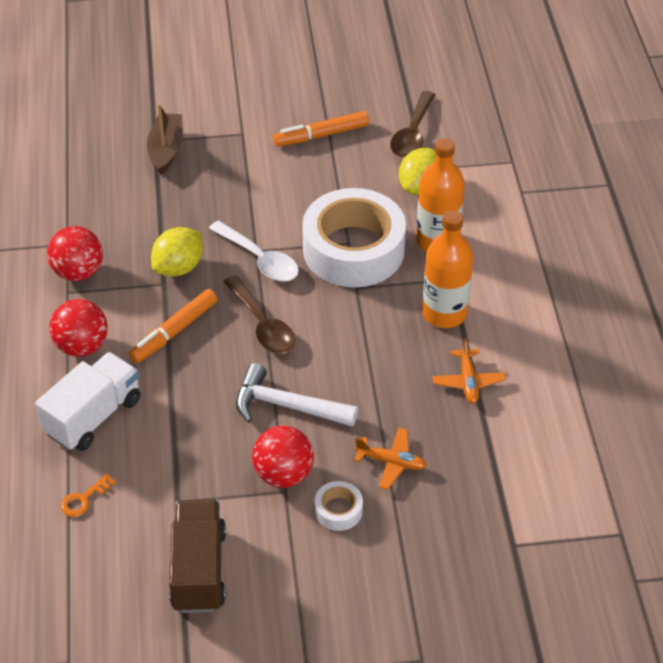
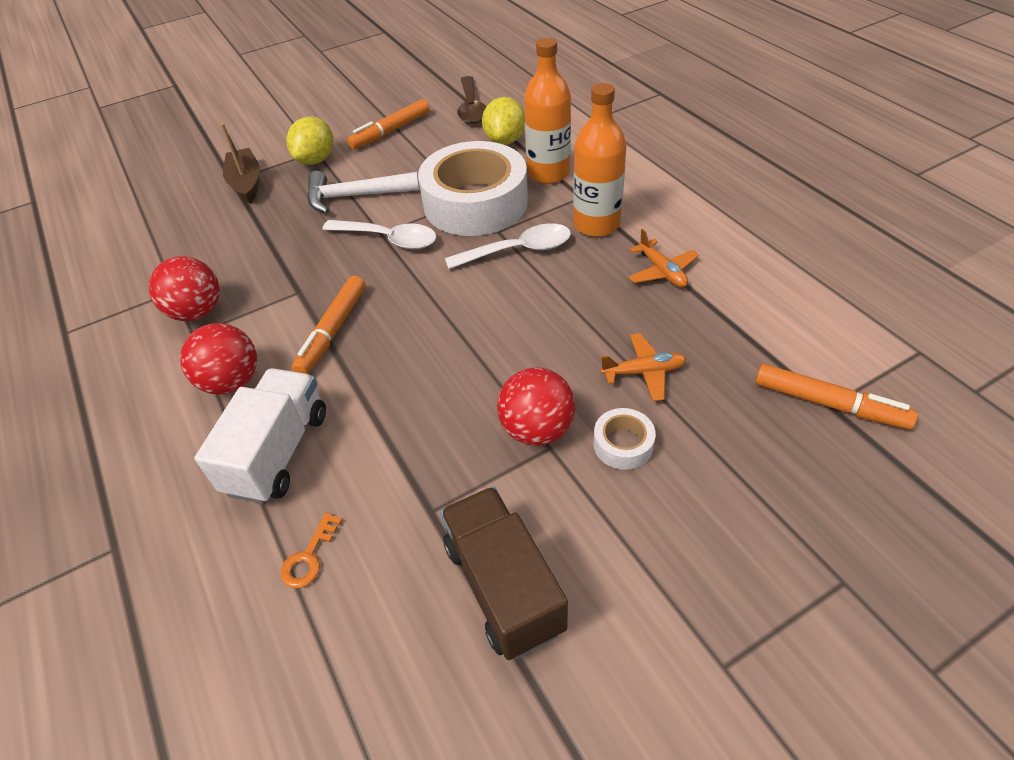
camera: 20 degrees left, 0 degrees up
(179, 267) = (308, 272): yellow lemon -> yellow lemon (316, 160)
(262, 325) = (424, 293): brown spoon -> none
(287, 406) = (497, 358): white hammer -> white hammer (355, 196)
(361, 314) = (518, 250): none -> white spoon
(513, 543) = (829, 404): none -> orange marker

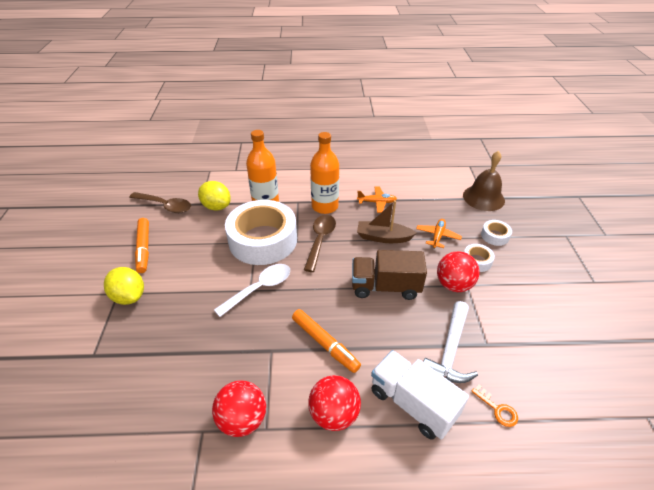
camera: 65 degrees left, 5 degrees down
(246, 183) = (110, 346): brown boat -> brown boat (383, 237)
(355, 196) = (198, 289): white hammer -> white hammer (450, 351)
(503, 586) = (540, 333): brown truck -> brown truck (385, 287)
(518, 250) = (320, 240): white spoon -> brown spoon
(720, 453) = (495, 236): none -> white tape
(829, 404) = (483, 198): orange marker -> brown bell

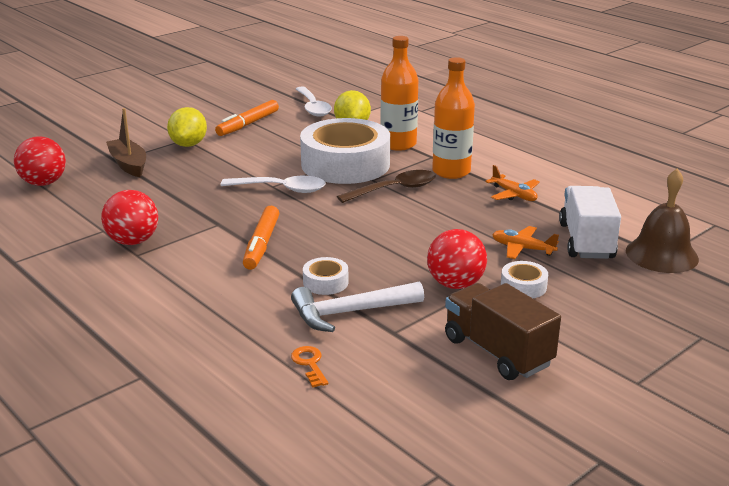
camera: 50 degrees right, 15 degrees down
(165, 206) = (313, 107): brown spoon -> white spoon
(334, 414) = (189, 278): red ball -> red ball (44, 183)
(383, 237) = (460, 219): brown boat -> brown boat (128, 164)
(385, 287) = (385, 247): brown truck -> brown truck (497, 352)
(412, 403) = (252, 313): white truck -> white truck (586, 241)
(437, 236) = (522, 249): orange plane -> orange plane turned 135 degrees counterclockwise
(495, 236) = (595, 284): white tape -> white tape (325, 282)
(497, 409) = (309, 364): orange key -> orange key turned 150 degrees clockwise

